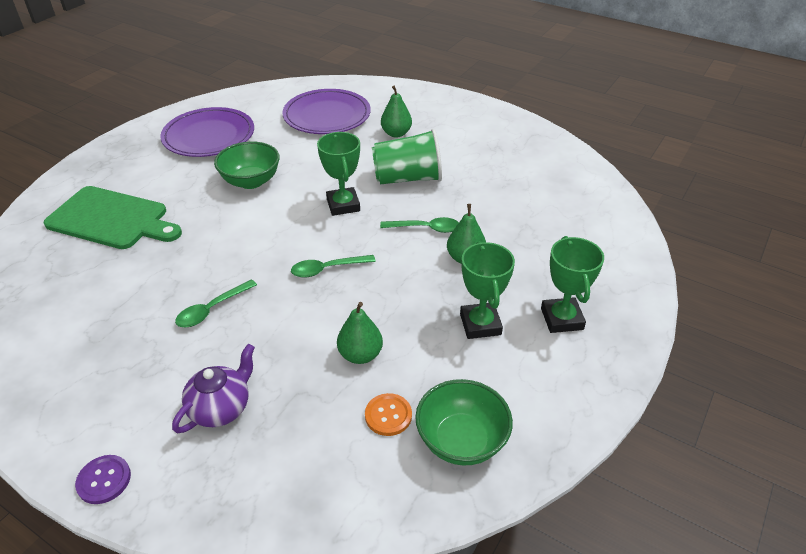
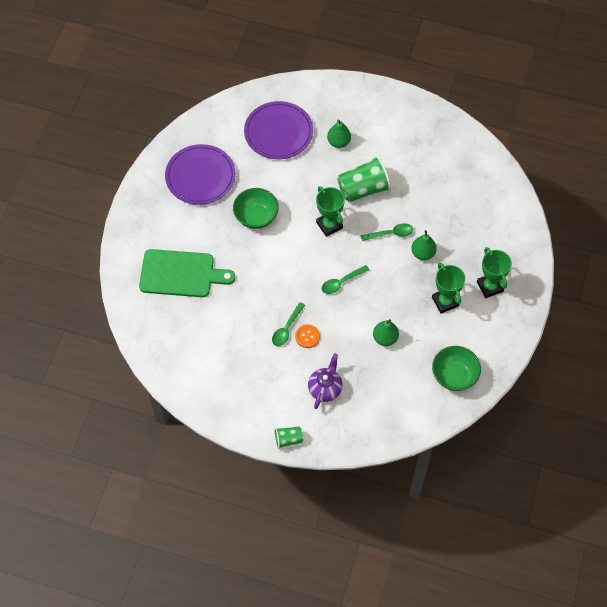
camera: 15 degrees left, 20 degrees up
(104, 480) = (288, 439): purple button -> green cup
(388, 415) = (413, 371): orange button -> orange button (307, 336)

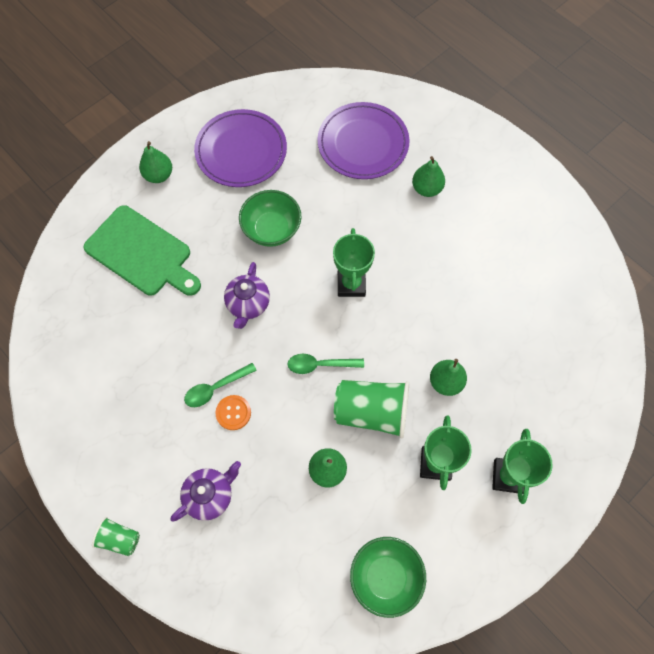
camera: 30 degrees right, 5 degrees up
(155, 219) = (159, 175): none -> green pear
(272, 270) = (248, 304): none -> purple teapot
(363, 189) = (421, 260): green cup -> green cup (371, 412)
(390, 234) = (420, 334): green spoon -> none

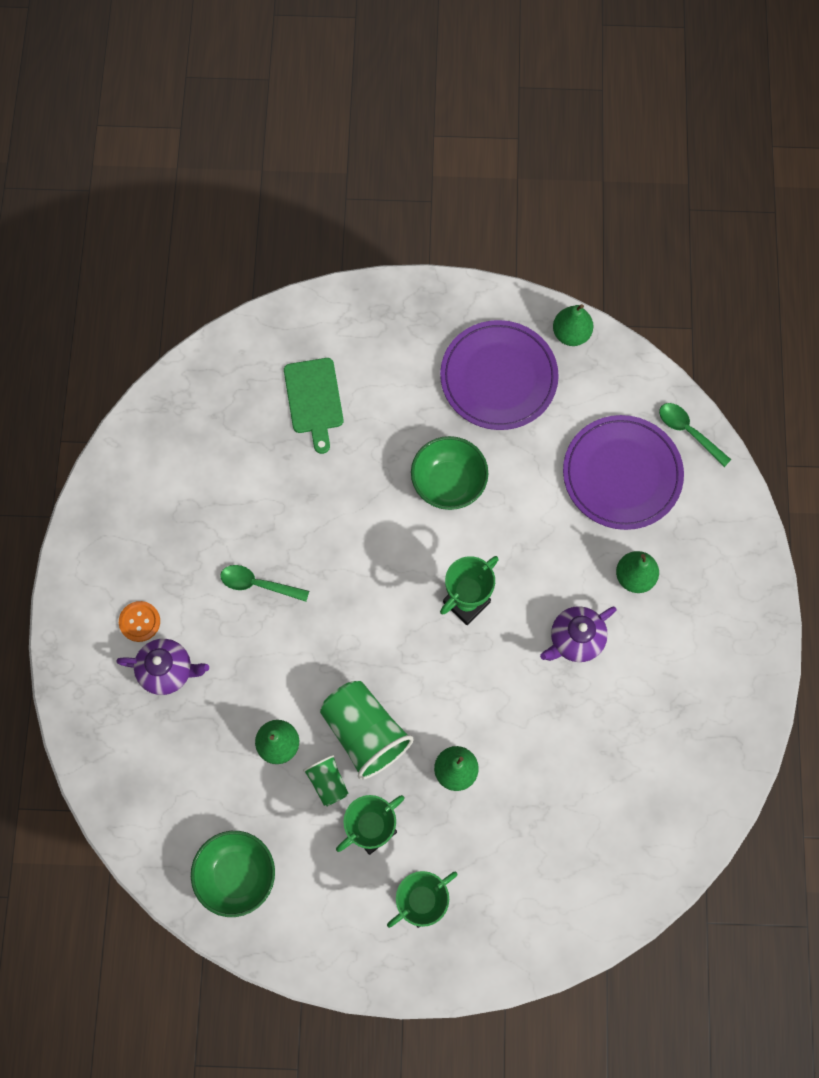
camera: 45 degrees right, 5 degrees up
(119, 539) = (69, 636): green cup -> green cup (328, 782)
(141, 253) = (314, 400): green cutting board -> green cutting board, size x0.66
(159, 175) = (400, 335): green pear -> green pear (571, 334)
(233, 413) = (252, 620): orange button -> orange button (139, 622)
(248, 304) = (358, 535): purple teapot -> purple teapot (575, 639)
(320, 365) = (364, 649): green spoon -> green spoon (688, 432)

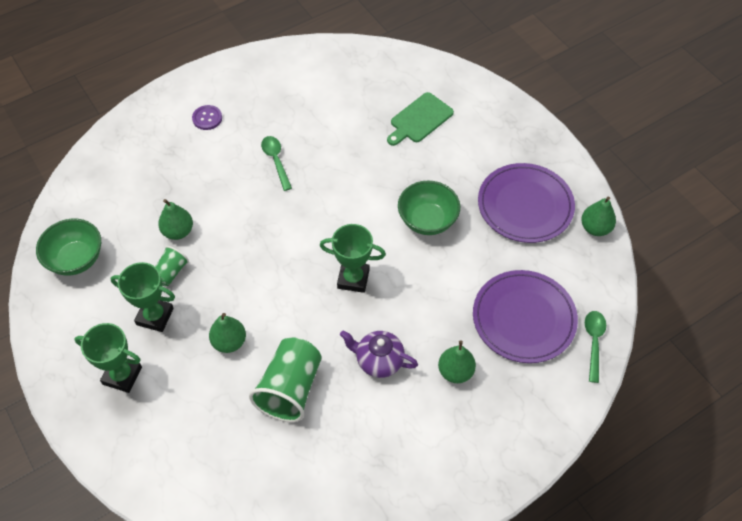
camera: 55 degrees right, 15 degrees down
(139, 622) = (207, 118): orange button -> purple button
(167, 670) = (186, 148): purple teapot -> none
(365, 732) = (219, 274): green cup -> green cup (290, 389)

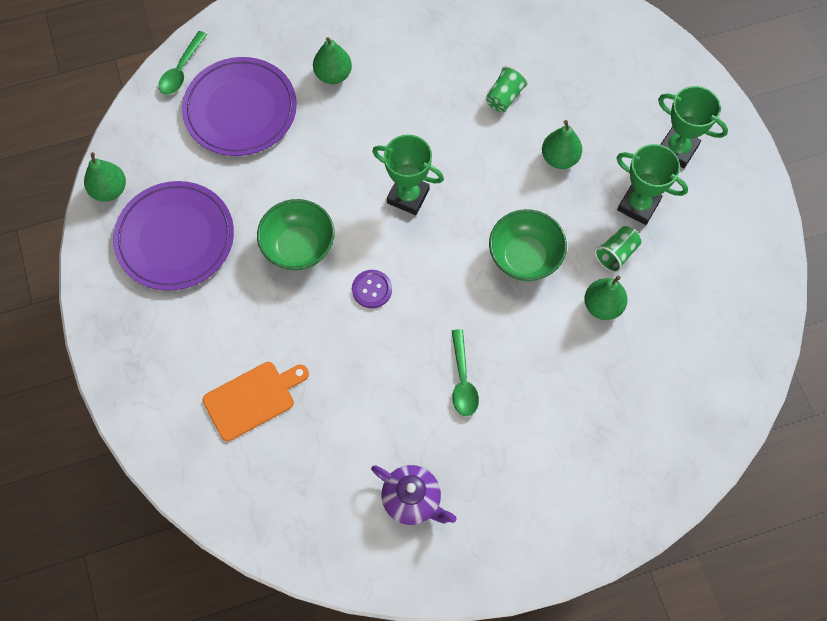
camera: 165 degrees left, 10 degrees up
(76, 259) = (729, 298): green bowl -> green bowl (524, 257)
(207, 118) = (545, 477): purple button -> purple button (372, 289)
(290, 389) = (504, 97): green cup -> green cup, size x0.52
(378, 361) = (407, 103): purple teapot -> purple teapot (412, 500)
(419, 119) = (253, 399): green cutting board -> orange cutting board

